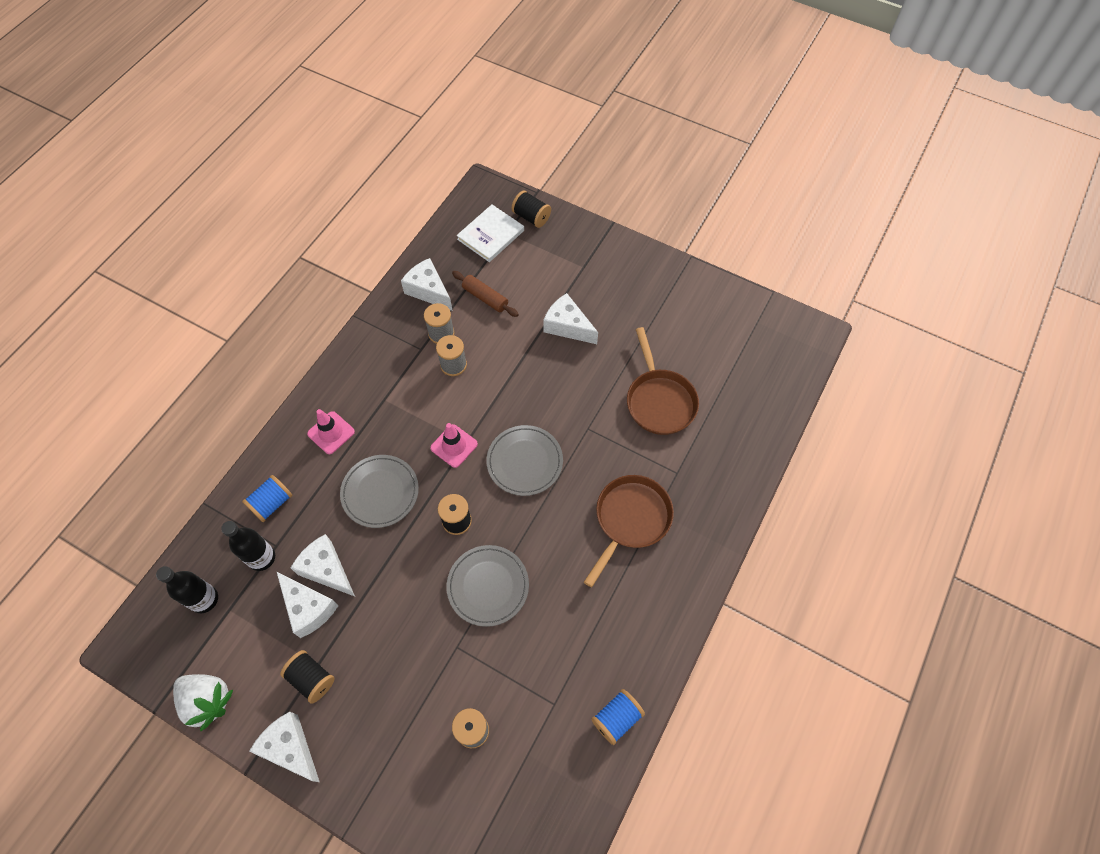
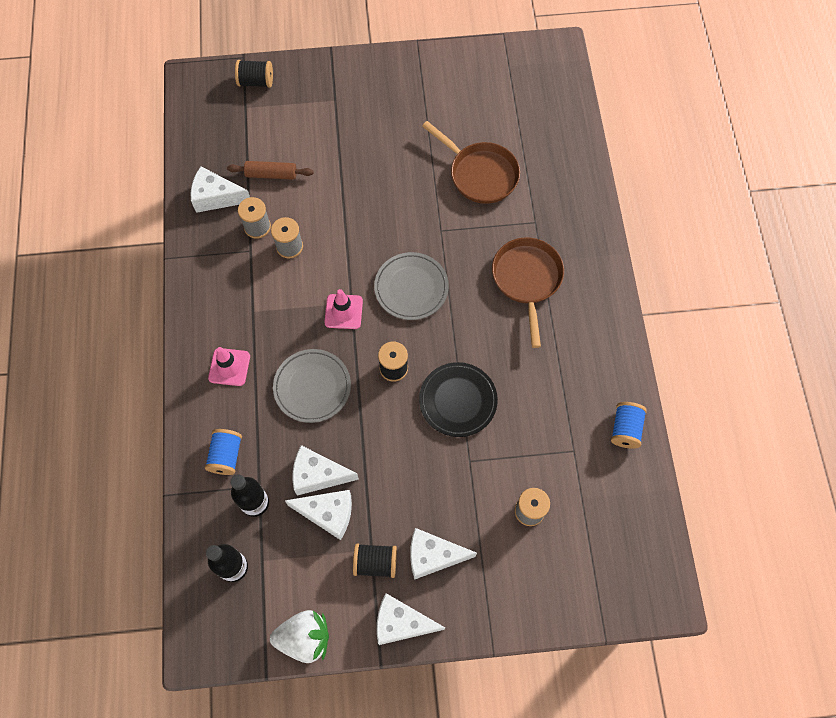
camera: 35 degrees left, 5 degrees up
(488, 586) = (458, 400): grey plate -> black plate
(490, 235) = (232, 117): white book -> none
(567, 326) = (360, 157): white cheese -> white cheese (433, 556)

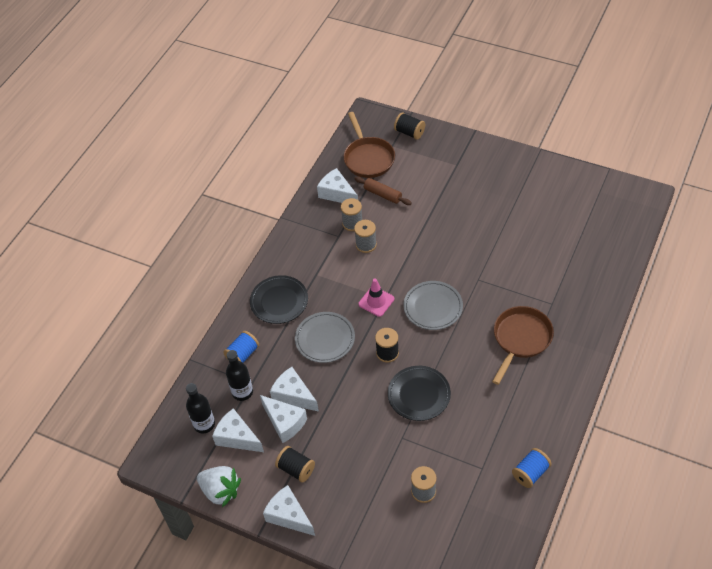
camera: 35 degrees right, 15 degrees down
(229, 367) = (279, 301): pink traffic cone -> black plate
(433, 556) = (337, 485): white cheese -> white cheese (237, 437)
(480, 174) = (531, 255): brown pan -> brown pan (368, 158)

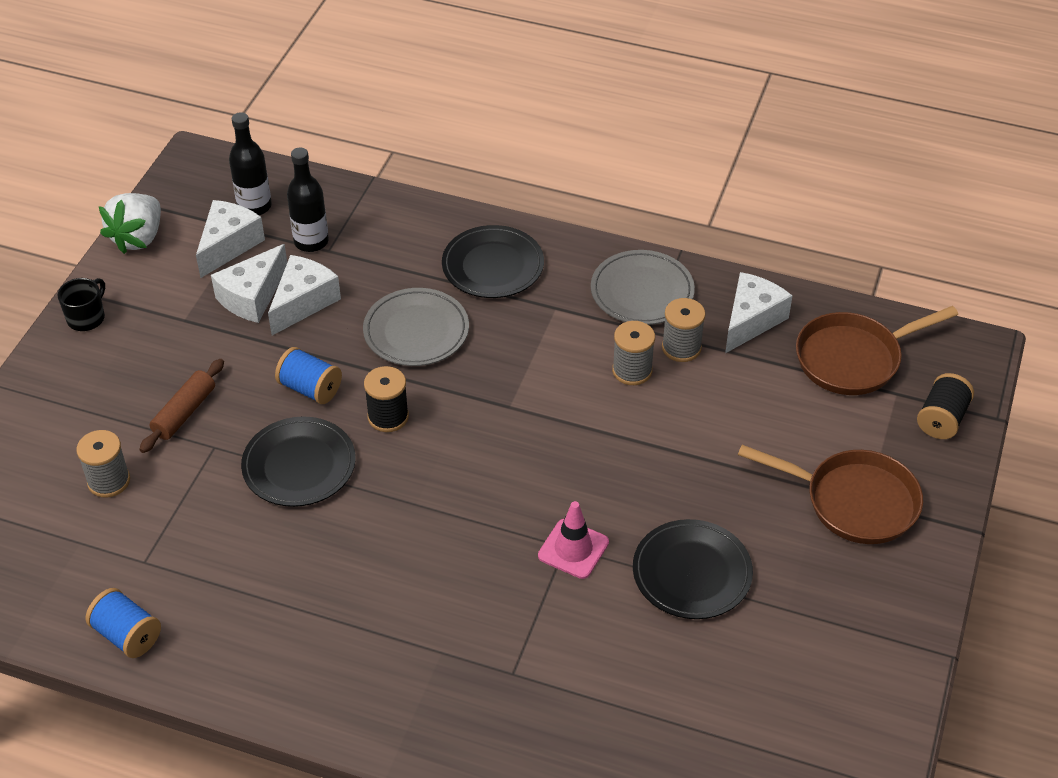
camera: 80 degrees right, 5 degrees down
(243, 354) = (383, 234): blue spool -> blue spool (310, 388)
(289, 516) = (87, 317): white cheese -> black mug
(296, 469) = (167, 318): black spool -> none
(376, 301) = (500, 394): pink traffic cone -> pink traffic cone (573, 549)
(382, 194) = (761, 387): brown rolling pin -> brown rolling pin (184, 412)
(433, 307) = (492, 477): grey plate -> grey plate (642, 292)
(495, 232) = (692, 573): none -> black plate
(521, 339) = (422, 619): brown pan -> brown pan (854, 501)

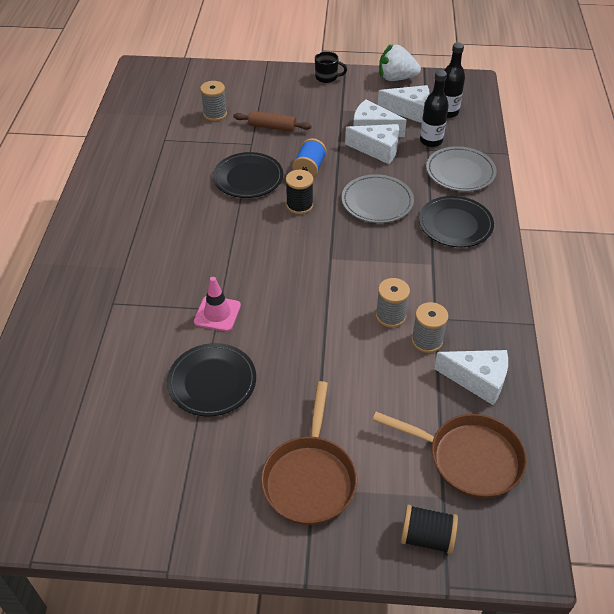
camera: 75 degrees right, 0 degrees up
(127, 635) = (115, 146): blue spool -> none
(642, 292) = (473, 308): grey plate -> grey plate (460, 172)
(853, 359) = (468, 458): brown pan -> brown pan turned 150 degrees clockwise

